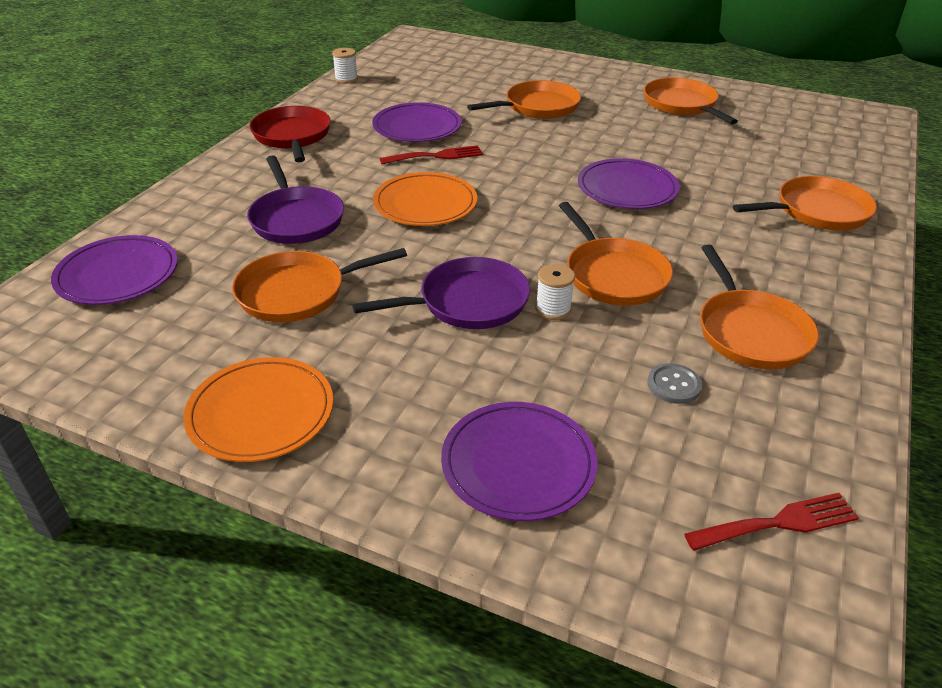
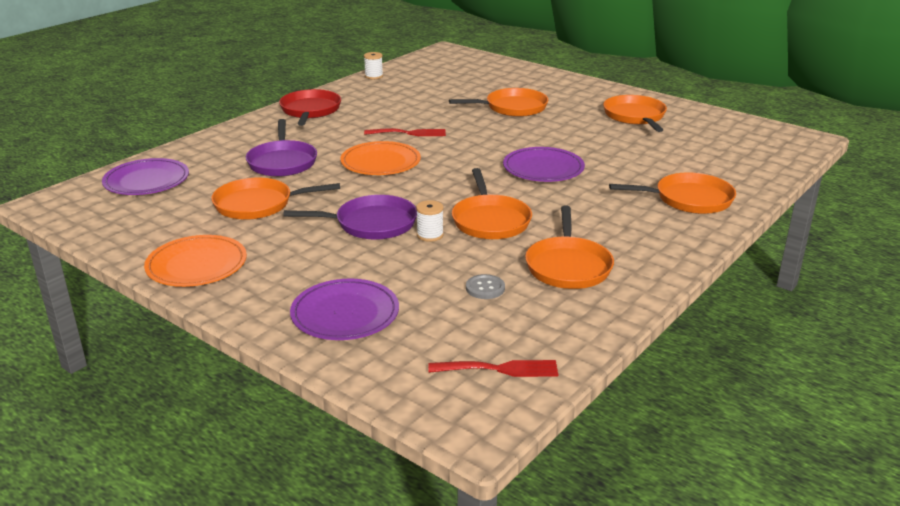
camera: 15 degrees right, 10 degrees down
(417, 127) = (407, 113): purple plate -> none

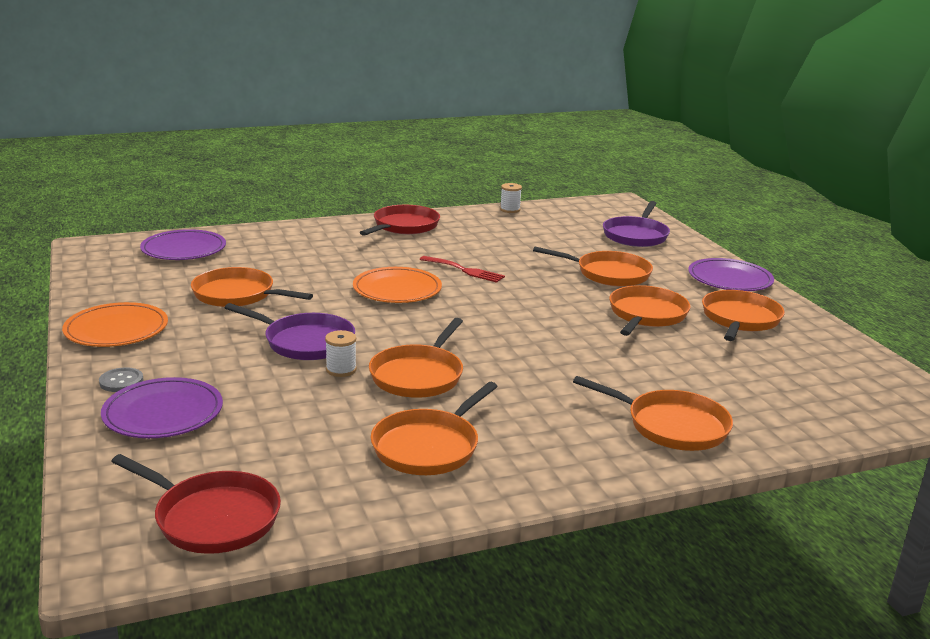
camera: 30 degrees right, 5 degrees down
(282, 162) = (312, 264): purple pan -> purple pan (636, 235)
(485, 288) = (316, 437): grey button -> grey button (121, 381)
(499, 369) = (213, 518): red fork -> red pan
(543, 168) = (550, 342): purple plate -> purple plate (729, 279)
(576, 130) = (646, 314): none -> orange pan

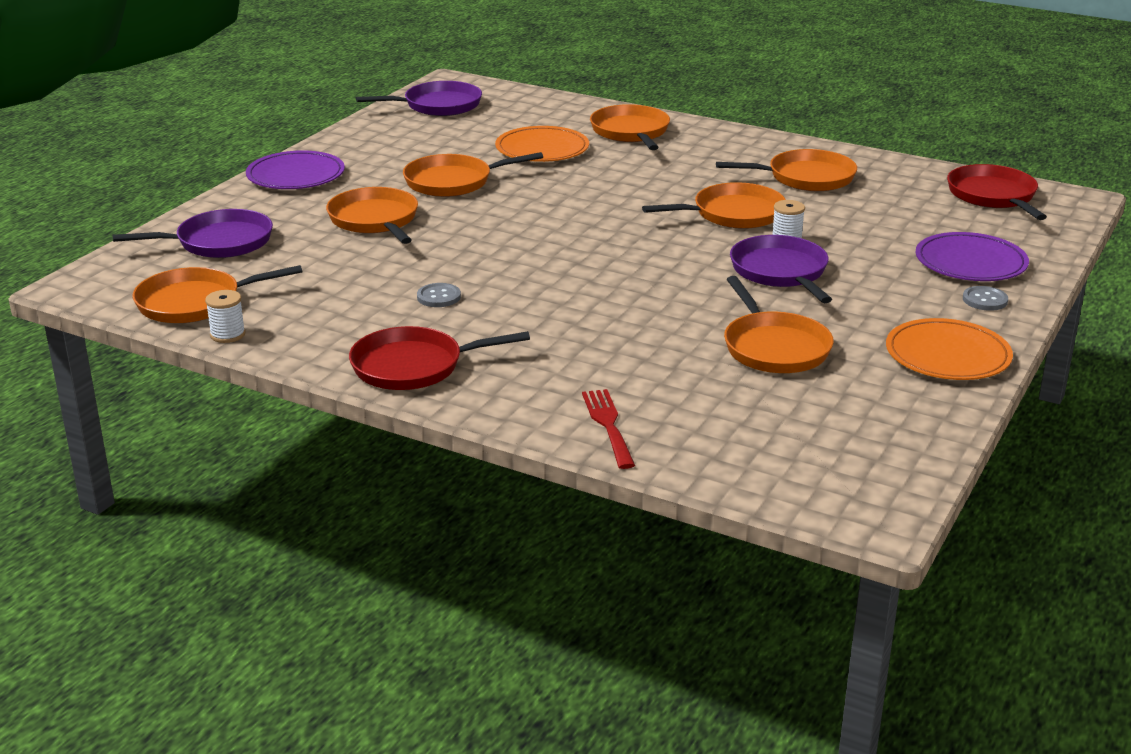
camera: 130 degrees left, 5 degrees up
(184, 249) = (750, 450): purple plate -> none
(397, 289) = (604, 287): orange plate -> orange plate (542, 149)
(465, 270) = (492, 279): red fork -> red fork (608, 425)
(467, 253) = (439, 297): none -> grey button
(740, 319) = (396, 153): orange pan -> orange pan (194, 303)
(860, 375) = (438, 105): none -> purple pan

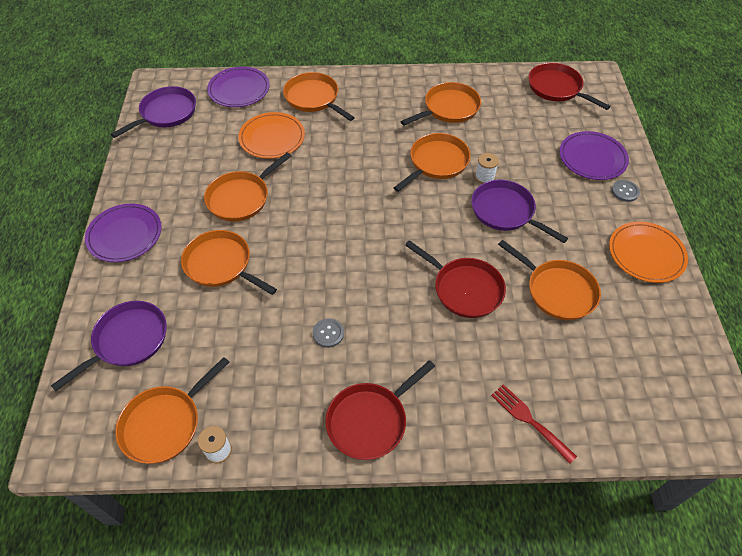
camera: 30 degrees left, 25 degrees up
(544, 107) = (239, 90): none -> purple plate
(648, 313) = (465, 289): none -> red pan

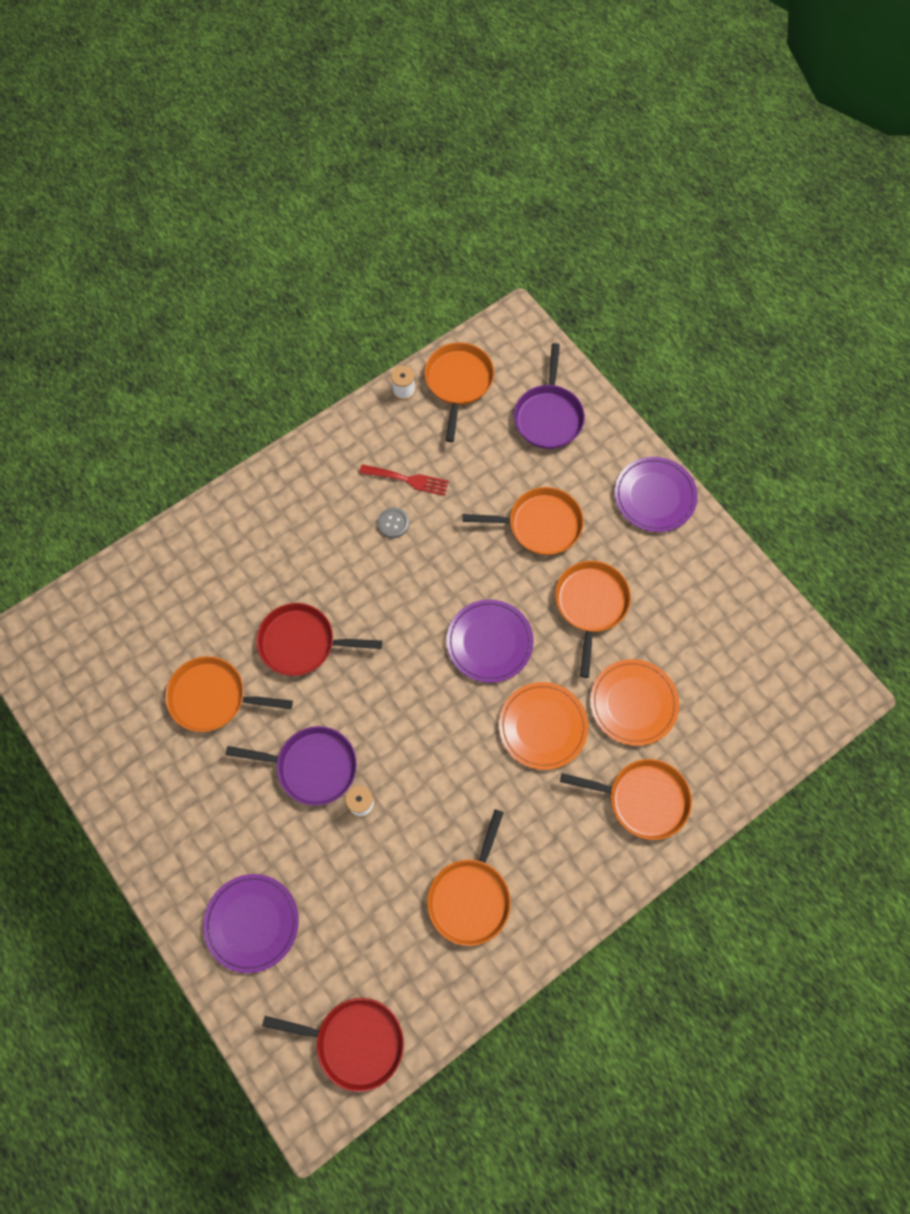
camera: 145 degrees right, 15 degrees up
(166, 113) = (781, 659): purple pan -> none
(239, 90) = (741, 752): purple plate -> purple plate (489, 642)
(370, 421) = (308, 477): red pan -> none
(436, 162) = (427, 791): orange pan -> none
(529, 420) = (182, 554): red fork -> red fork (408, 480)
(625, 191) = (193, 888): grey button -> none
(646, 254) = (140, 804): orange plate -> orange plate (543, 726)

